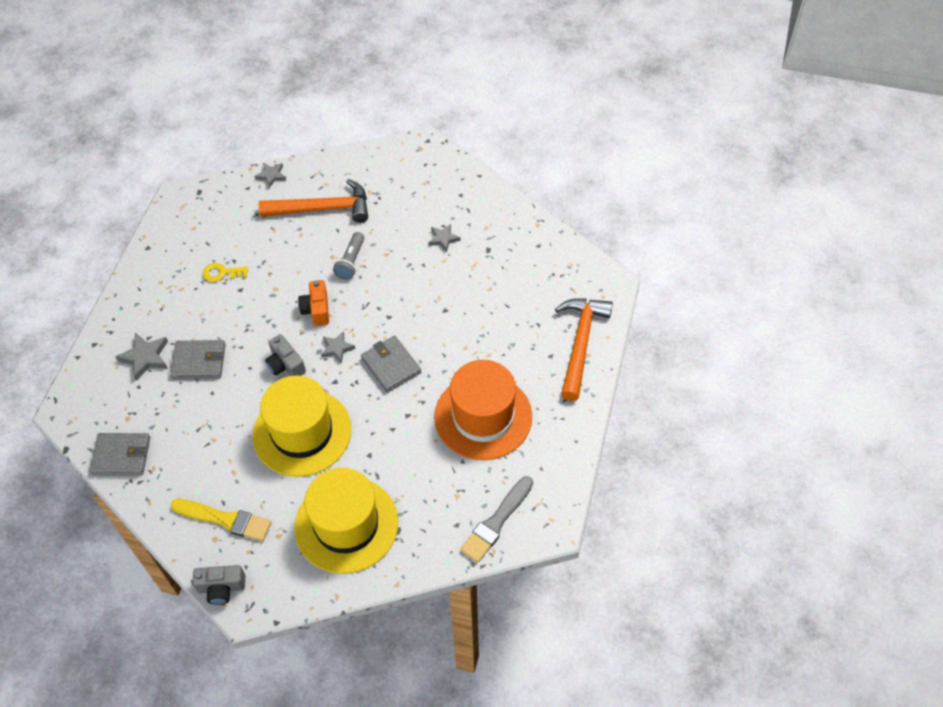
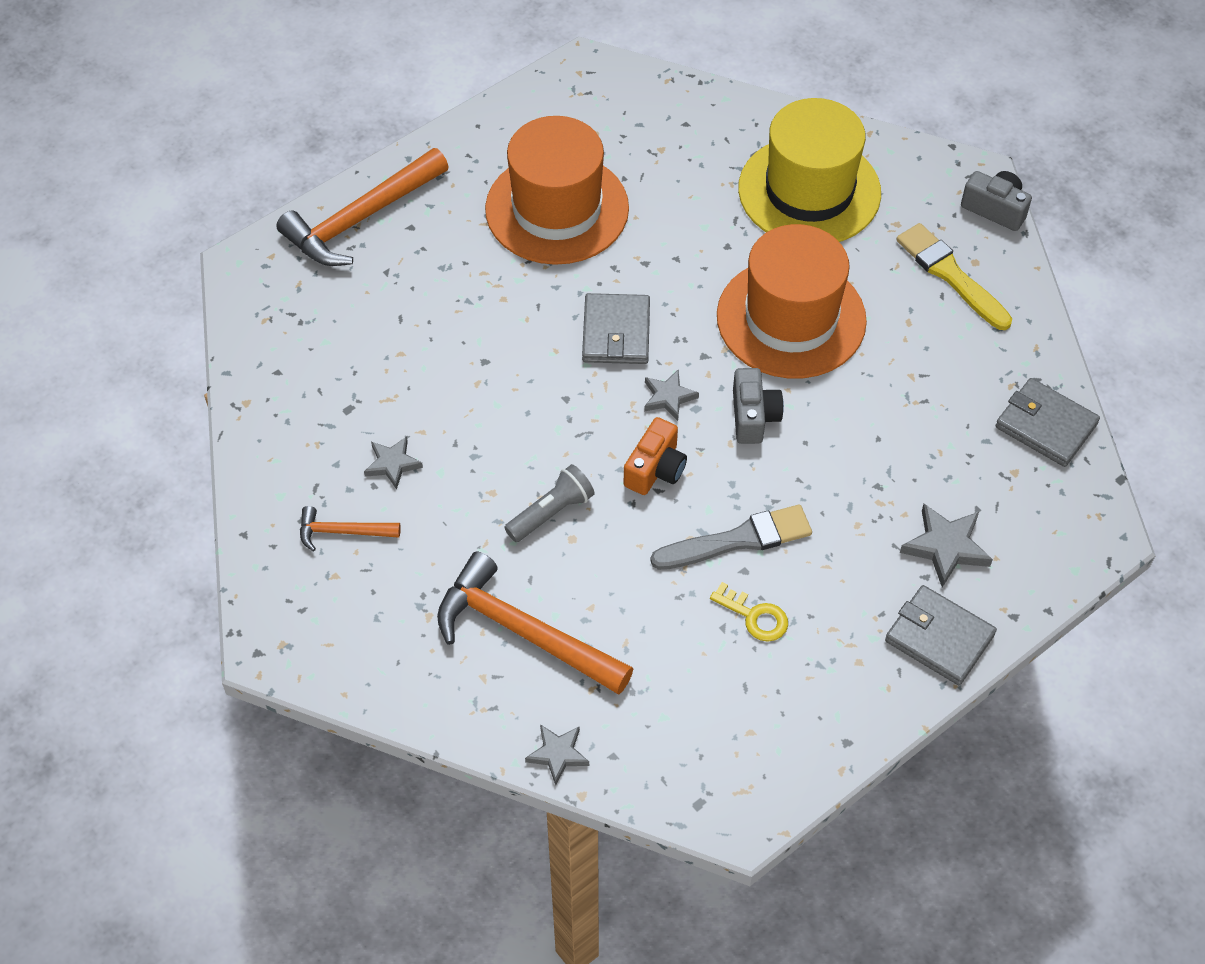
camera: 145 degrees left, 0 degrees up
(199, 361) = (870, 494): grey wallet -> grey wallet (939, 638)
(302, 432) = (791, 318): yellow hat -> orange hat
(438, 200) = (342, 532): none -> orange hammer
(496, 522) = (640, 102): grey brush -> grey brush (738, 540)

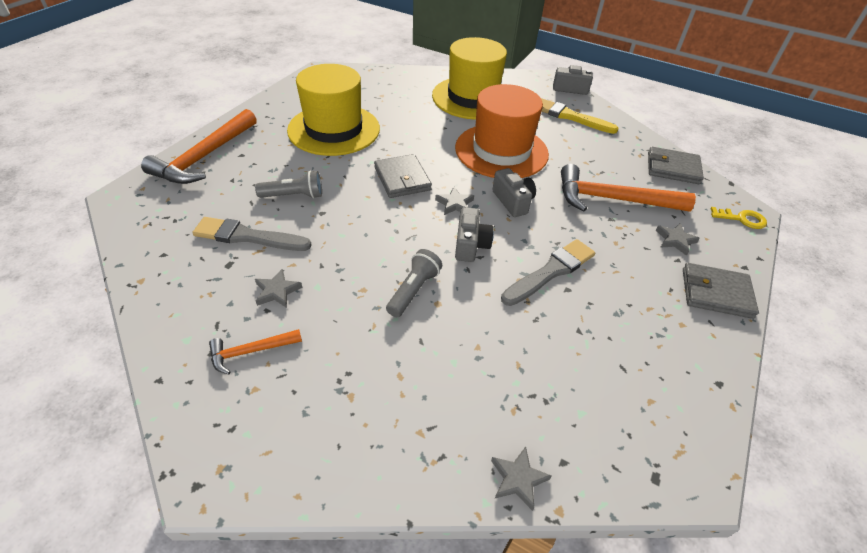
camera: 25 degrees left, 10 degrees down
(381, 373) = (248, 236): none -> grey brush
(458, 322) = (294, 195): none -> grey flashlight
(523, 632) = (435, 383): orange hammer -> orange hammer (613, 199)
(557, 209) = (334, 129): orange hat -> yellow hat
(655, 469) = (470, 245): orange camera -> grey camera
(755, 616) = (595, 316): yellow key -> yellow key (742, 219)
(946, 547) = (675, 240): grey star -> grey star, size x0.66

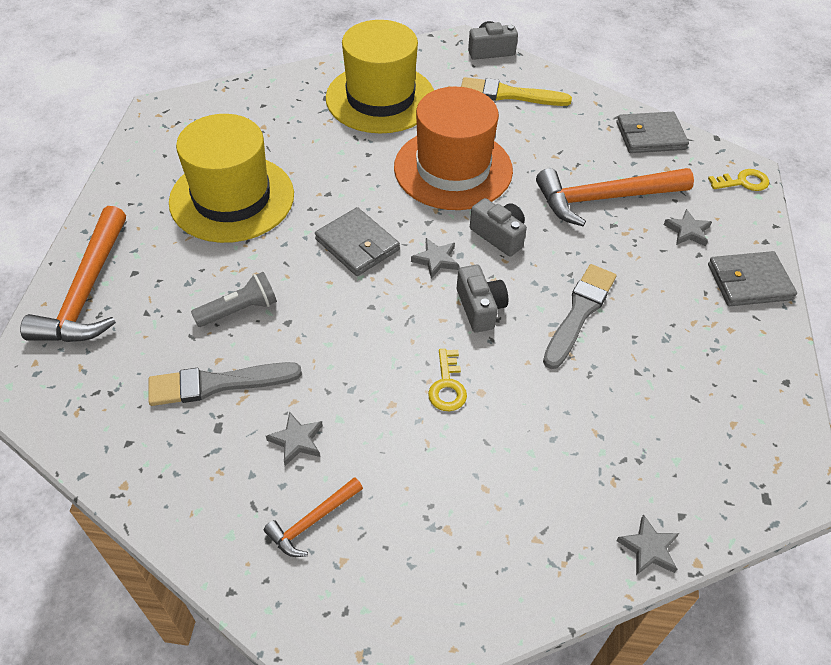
camera: 20 degrees left, 5 degrees up
(413, 290) = (447, 386): grey flashlight -> yellow key

